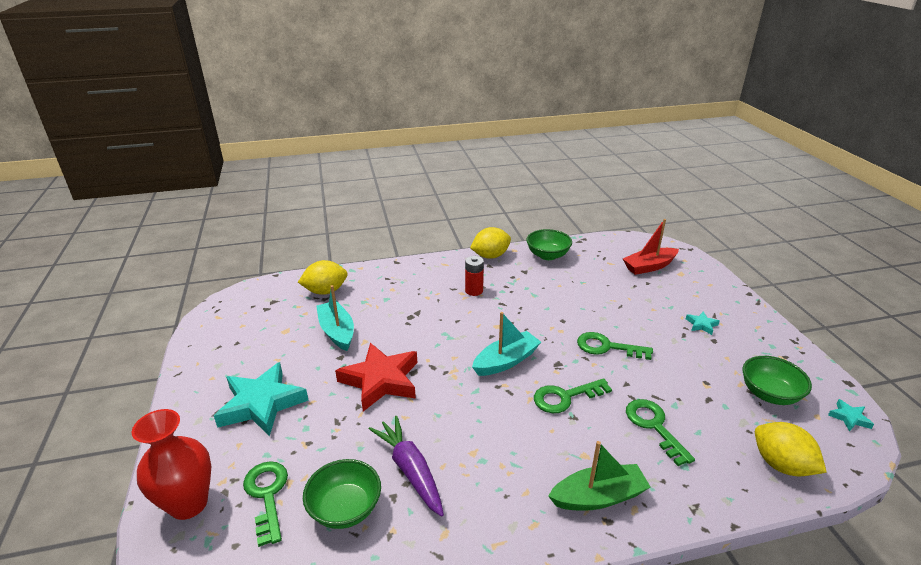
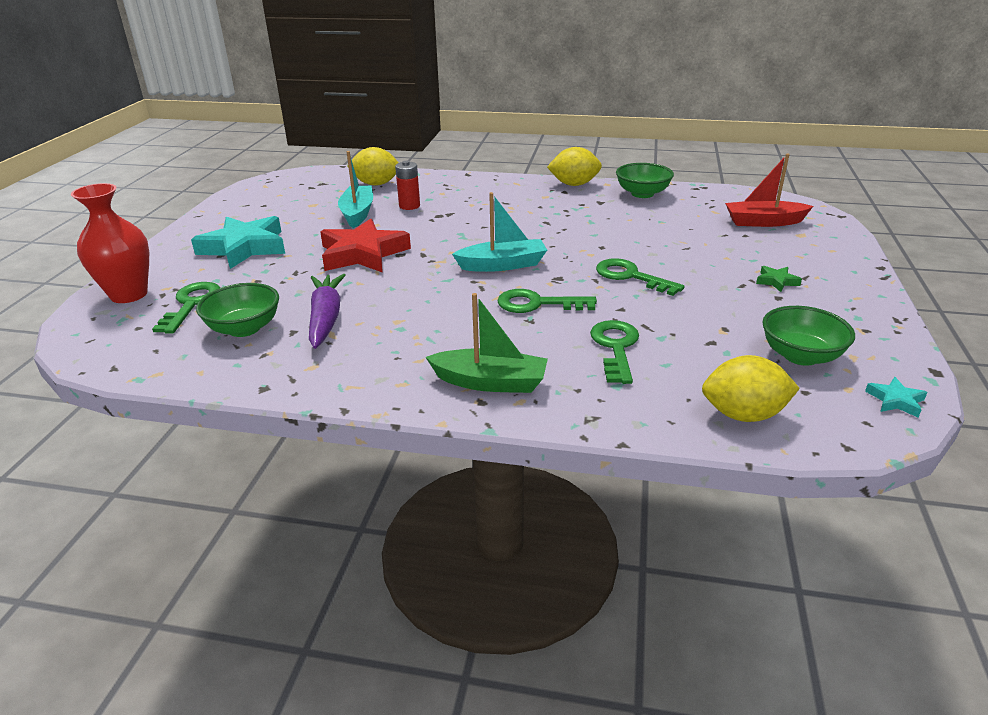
camera: 25 degrees right, 0 degrees up
(474, 291) = (526, 207): red battery -> red battery (409, 206)
(701, 325) = (776, 281): turquoise star -> green star
(781, 465) = (743, 415): yellow lemon -> yellow lemon turned 75 degrees counterclockwise

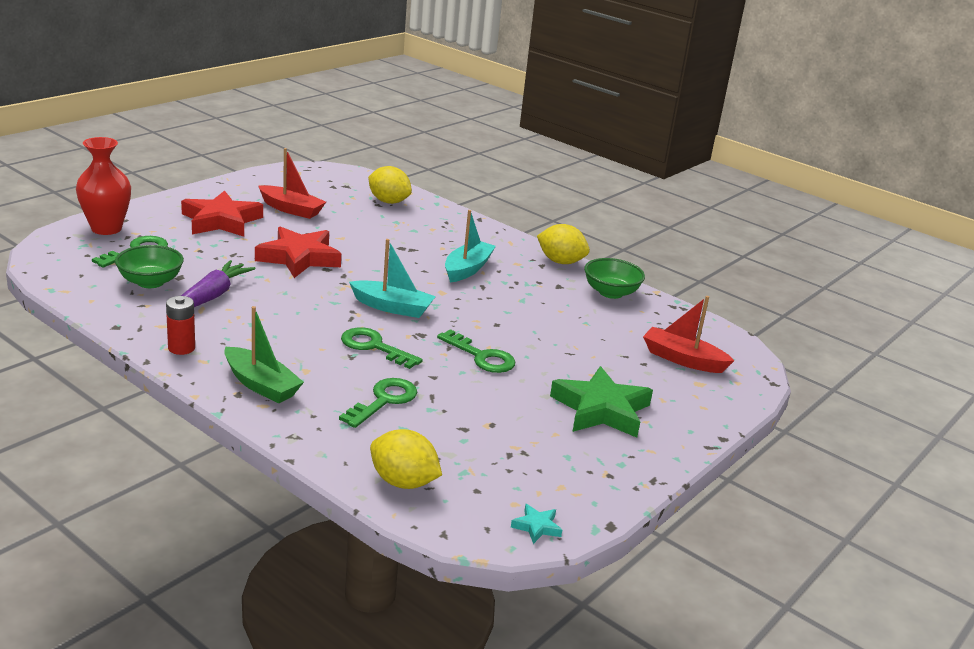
camera: 25 degrees right, 5 degrees down
(244, 247) = (221, 221): turquoise star -> red star
(299, 216) = (291, 209): none -> red boat
(357, 213) = (339, 223): turquoise boat -> turquoise boat (467, 269)
(409, 206) = (389, 231): red battery -> red battery (181, 348)
(631, 276) = (481, 356): green key -> green key turned 150 degrees clockwise
(776, 281) = (601, 410): green star -> green star, size x2.37
(800, 356) = (518, 467): green bowl -> none

